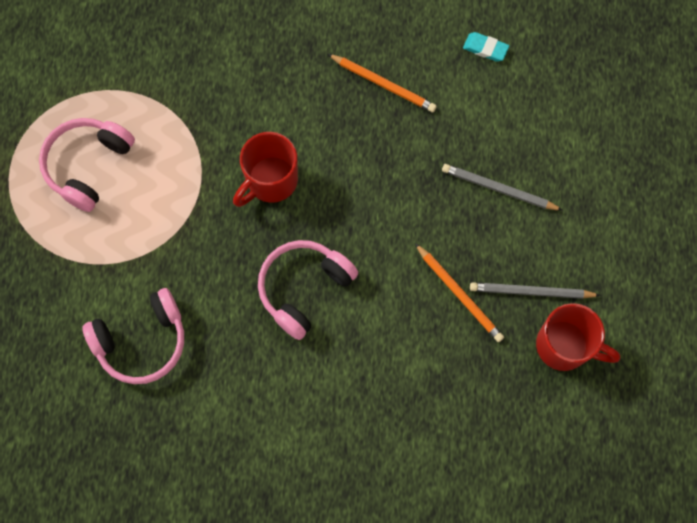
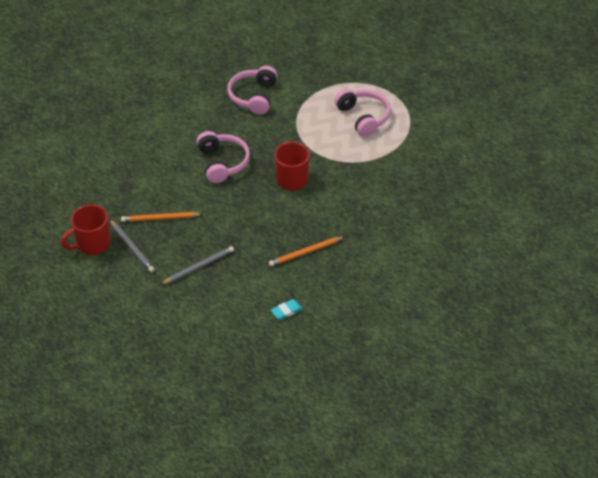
camera: 125 degrees right, 25 degrees down
(531, 292) = (132, 247): grey pencil -> grey pencil turned 105 degrees clockwise

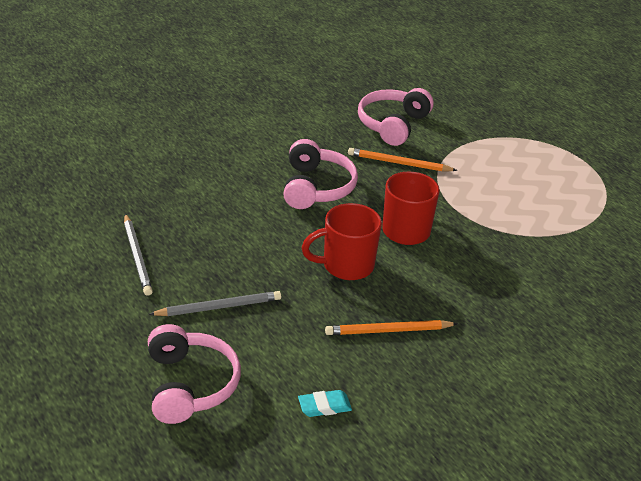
camera: 15 degrees right, 10 degrees down
(92, 244) = (85, 238): red mug -> red mug (346, 266)
(160, 218) = (196, 231): orange pencil -> orange pencil (399, 163)
(363, 117) = (538, 182): pink headphones -> pink headphones (189, 385)

